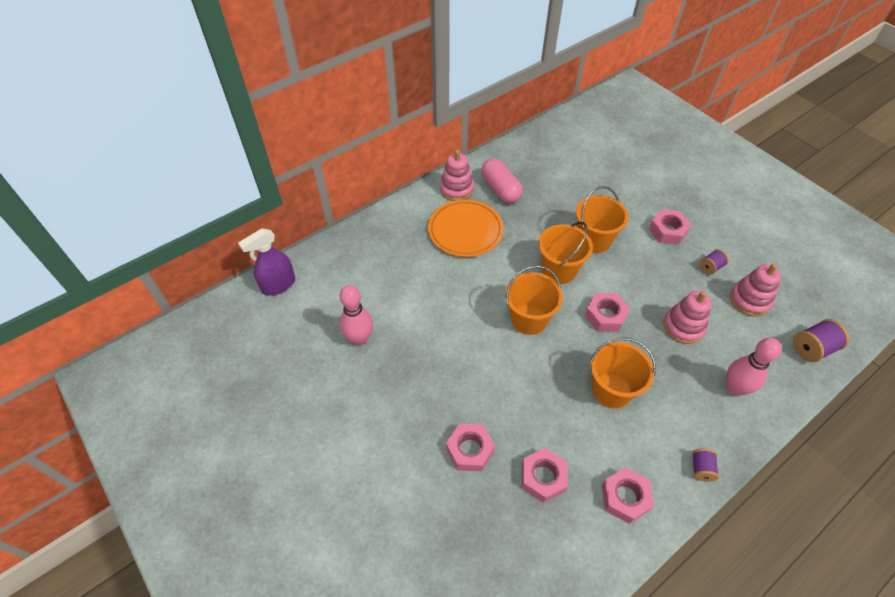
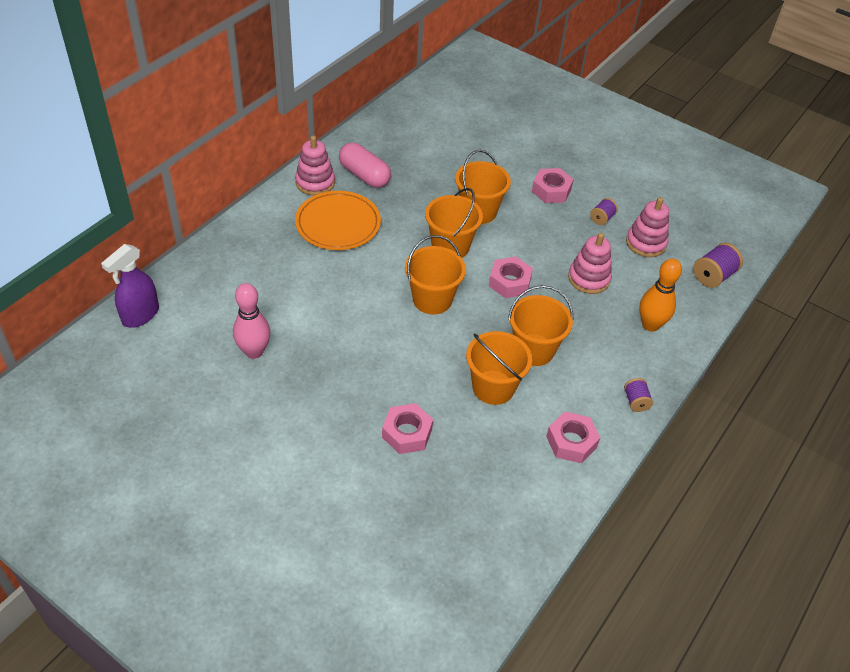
camera: 20 degrees left, 5 degrees down
(543, 477) = (488, 442): pink nut -> none
(562, 421) = (493, 387): none -> orange bucket
(735, 388) = (650, 325): pink bowling pin -> orange bowling pin

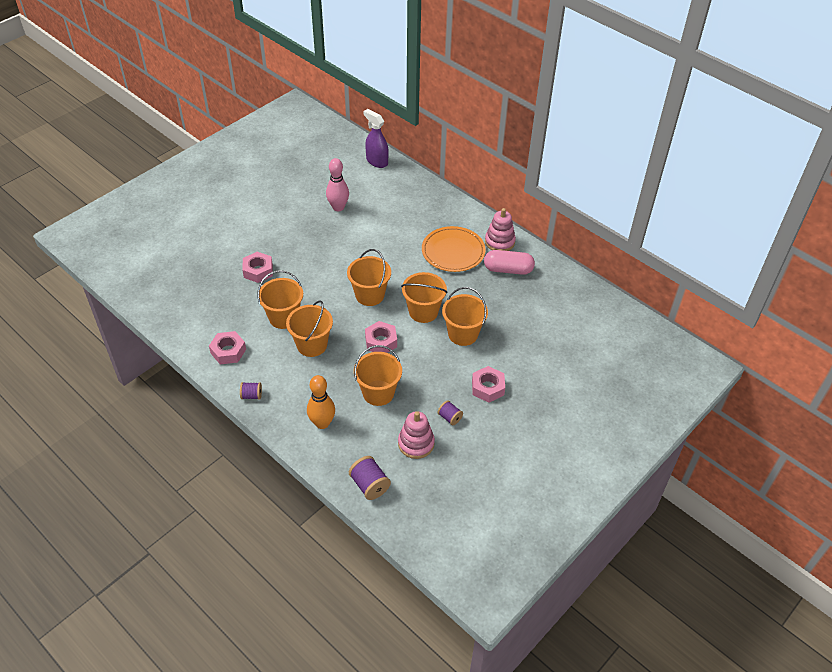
camera: 100 degrees right, 0 degrees up
(364, 175) = (508, 269): pink capsule -> pink capsule turned 45 degrees clockwise
(589, 278) = (378, 393): pink stacking toy -> orange bucket

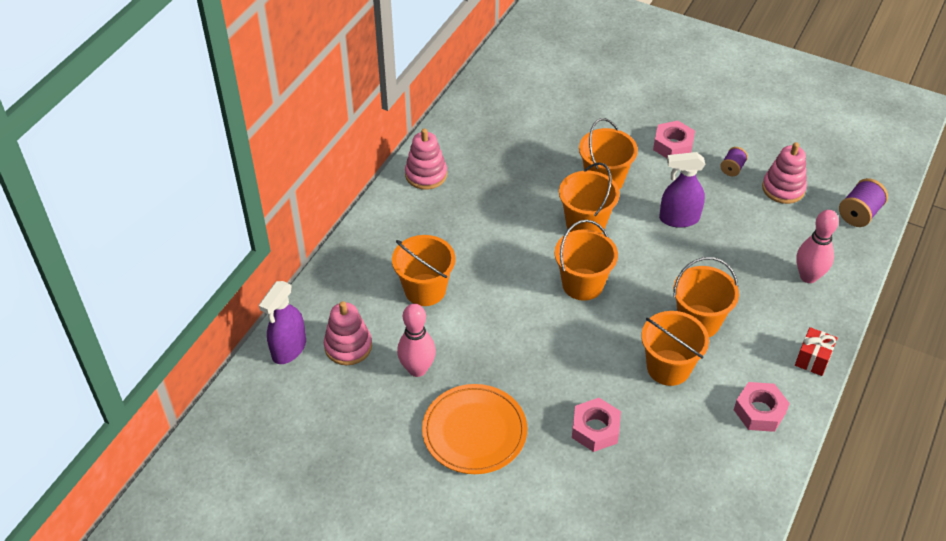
camera: 105 degrees left, 0 degrees up
(251, 395) = (812, 359): purple spool -> red gift
(322, 423) = (808, 276): orange bowling pin -> pink bowling pin
(368, 183) = (348, 346): none -> pink stacking toy
(378, 393) = (735, 236): orange bucket -> orange bucket (425, 290)
(381, 341) = (656, 253): pink nut -> none
(408, 365) = (678, 219): none -> purple spray bottle
(453, 251) = (463, 217): orange plate -> orange plate (474, 431)
(508, 269) = (475, 159): pink capsule -> none

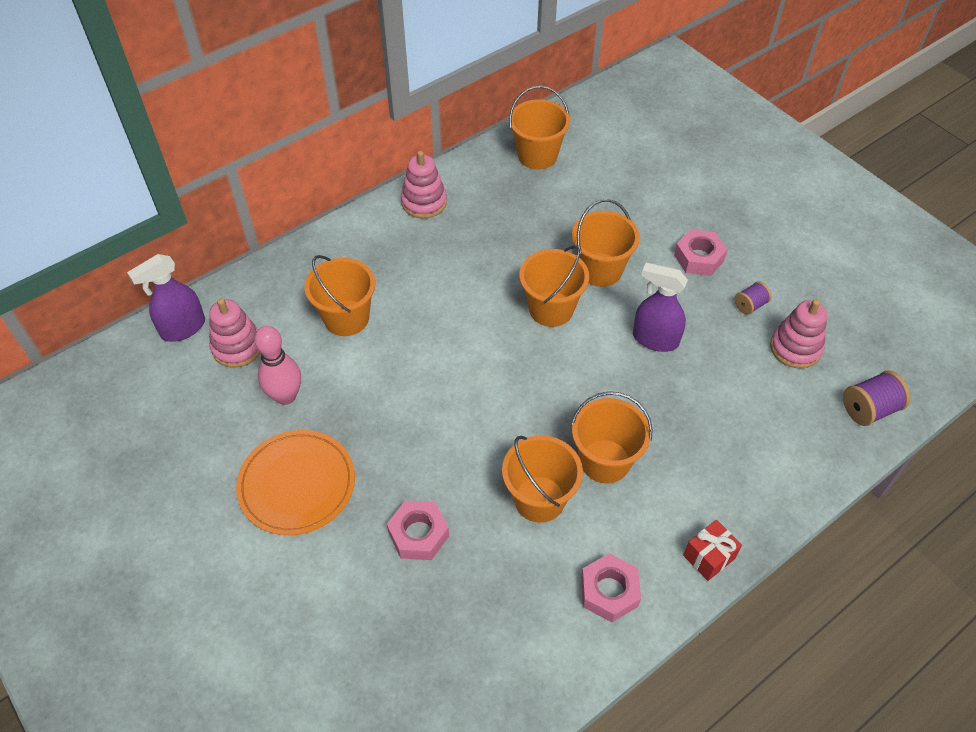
camera: 25 degrees right, 5 degrees up
(582, 284) = (506, 372): orange bucket -> orange bucket (537, 155)
(808, 276) = (763, 459): pink bowling pin -> none

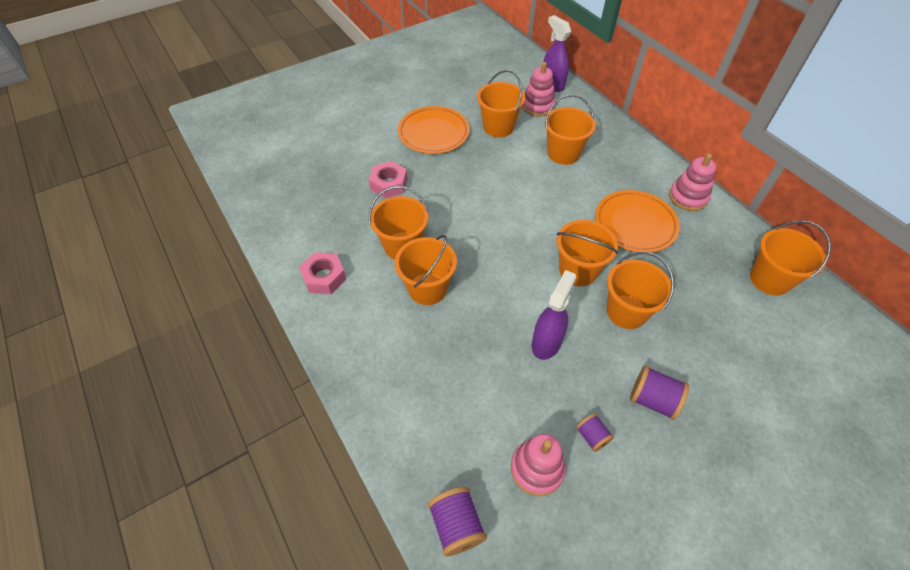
camera: 95 degrees right, 0 degrees up
(285, 396) = (498, 127): pink bowling pin -> orange bucket
(471, 253) = (635, 224): none -> orange plate
(699, 258) = (652, 400): pink nut -> purple spool
(708, 557) = (334, 344): red gift -> none

